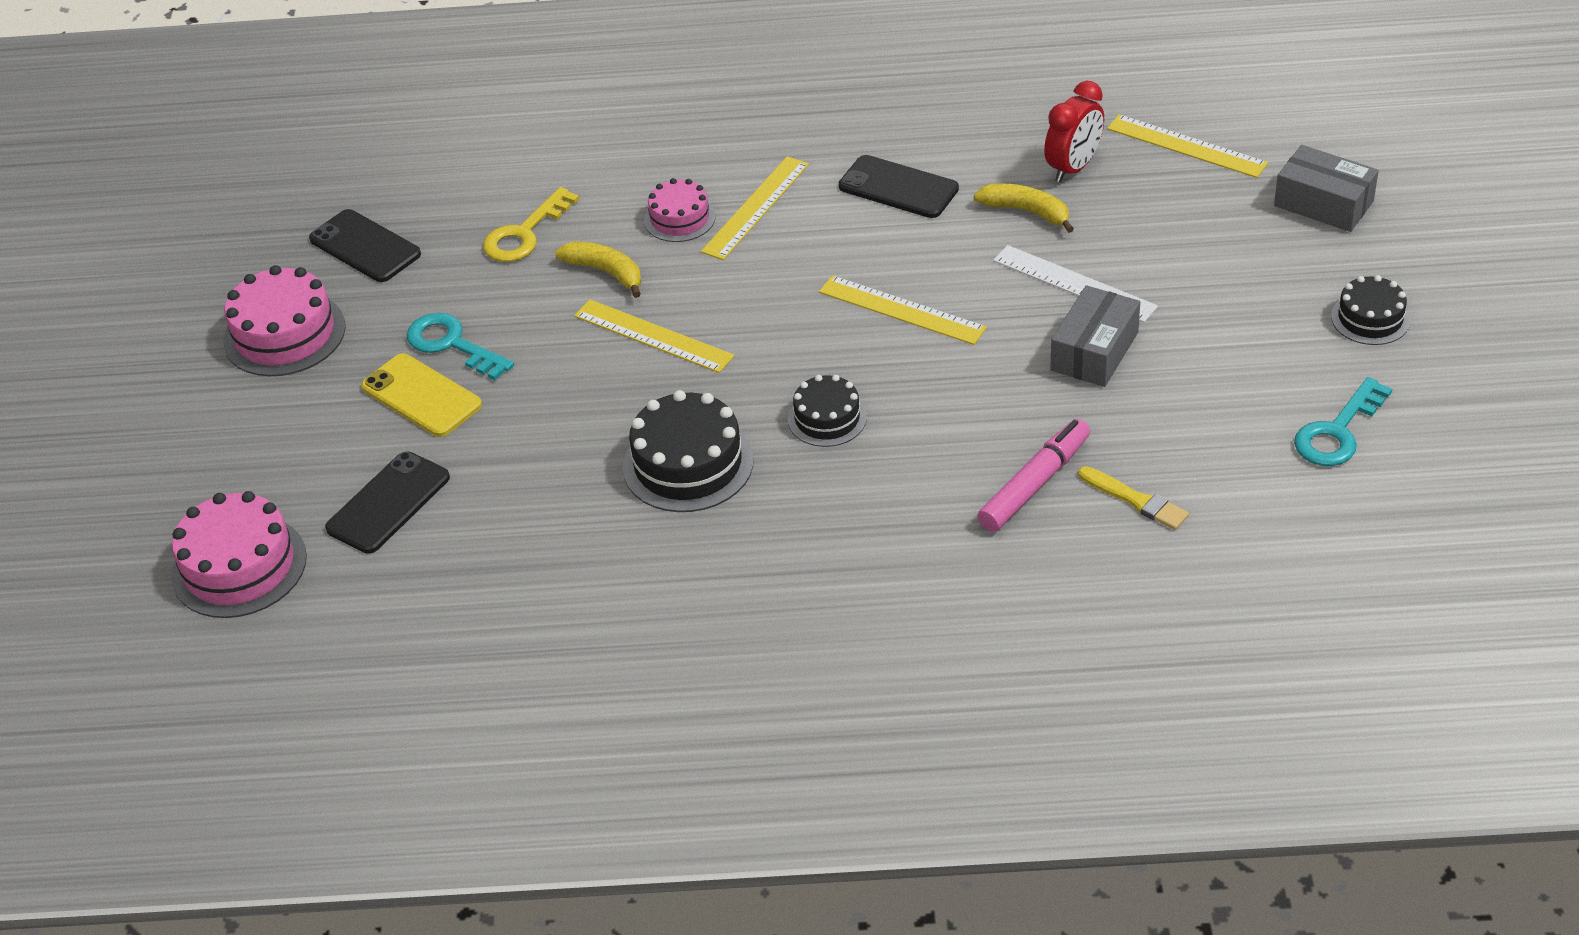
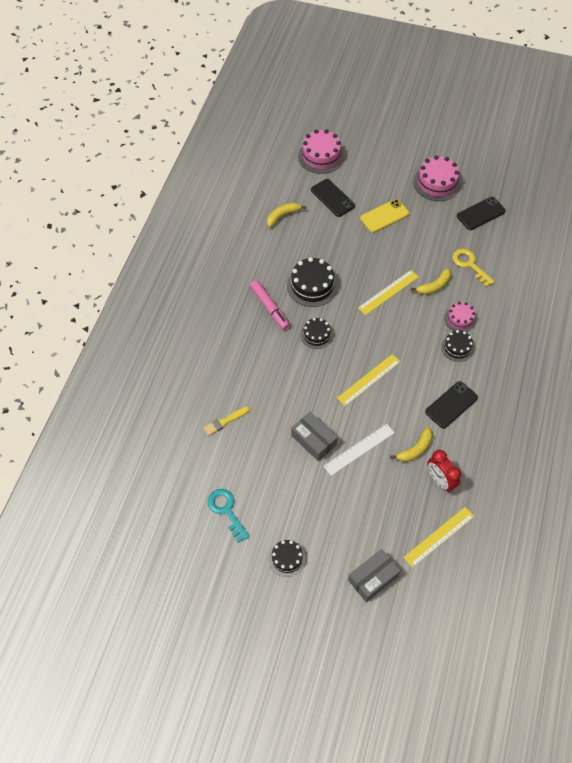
camera: 105 degrees right, 15 degrees up
(452, 344) = (410, 230): turquoise key -> none
(481, 582) = (282, 216): none -> yellow banana
(755, 207) = (457, 347): yellow ruler -> black cake
(1034, 484) = (249, 390): pink marker -> pink marker (269, 307)

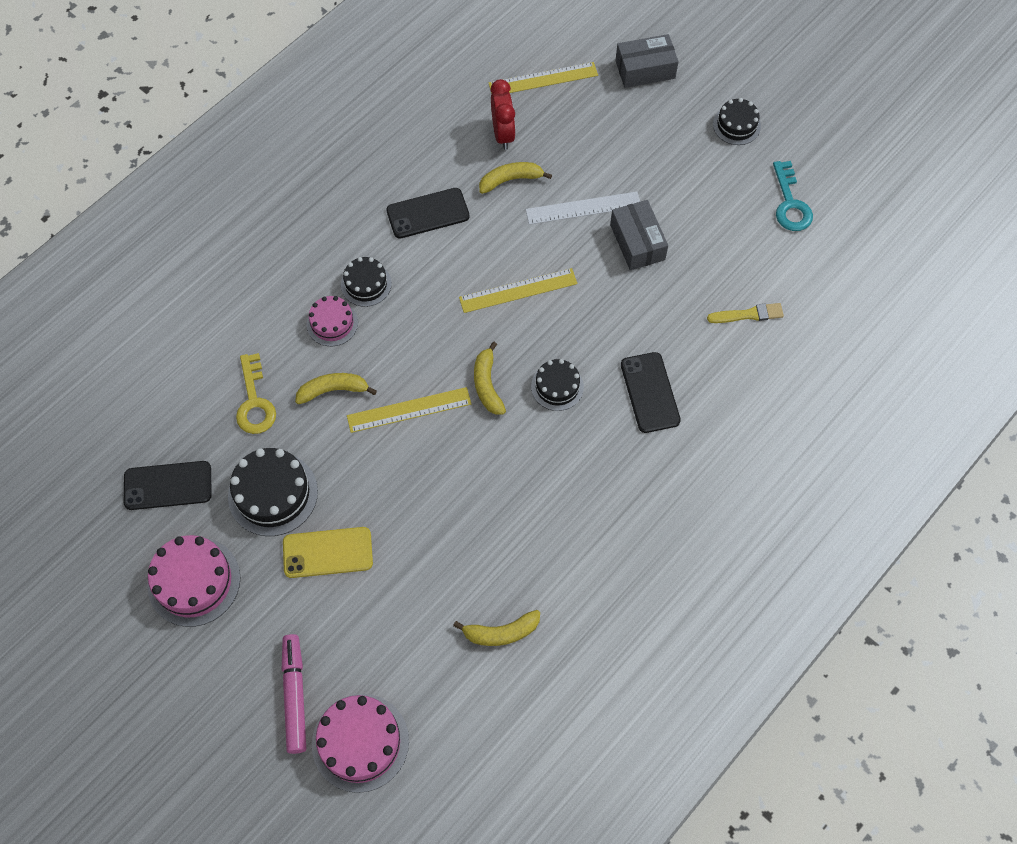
camera: 155 degrees left, 5 degrees up
(269, 307) = (607, 462): pink marker -> pink marker (295, 696)
(312, 285) = (521, 472): black cake -> black cake (273, 494)
(332, 198) = (393, 632): black phone -> black phone (649, 392)
(355, 321) = (487, 385): none -> yellow banana

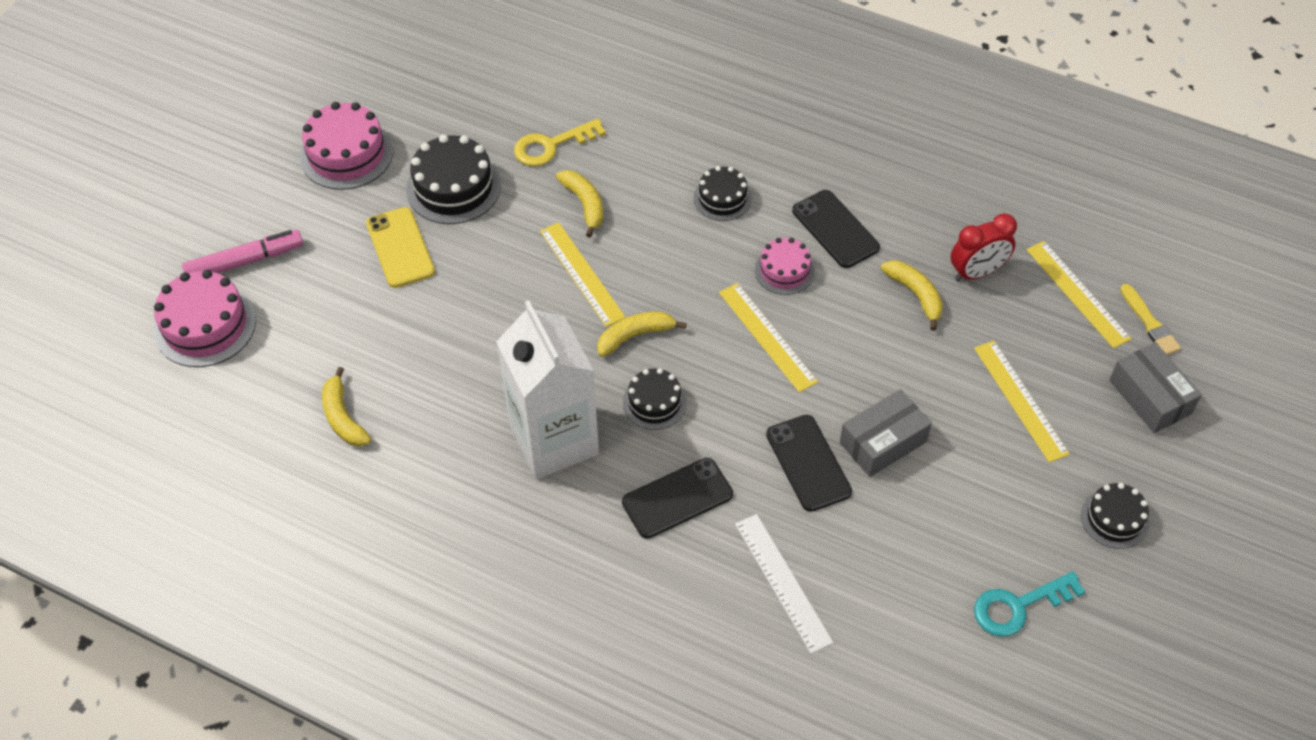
camera: 75 degrees right, 10 degrees down
(168, 486) = (441, 107): black phone -> black phone (808, 463)
(332, 323) = (664, 183): pink cake -> pink cake (784, 270)
(572, 468) = (554, 440): none -> white carton
(583, 208) = (908, 375): white ruler -> white ruler (783, 582)
(625, 146) = (1020, 400): none -> yellow ruler
(748, 314) = (825, 586): yellow brush -> yellow brush (1149, 323)

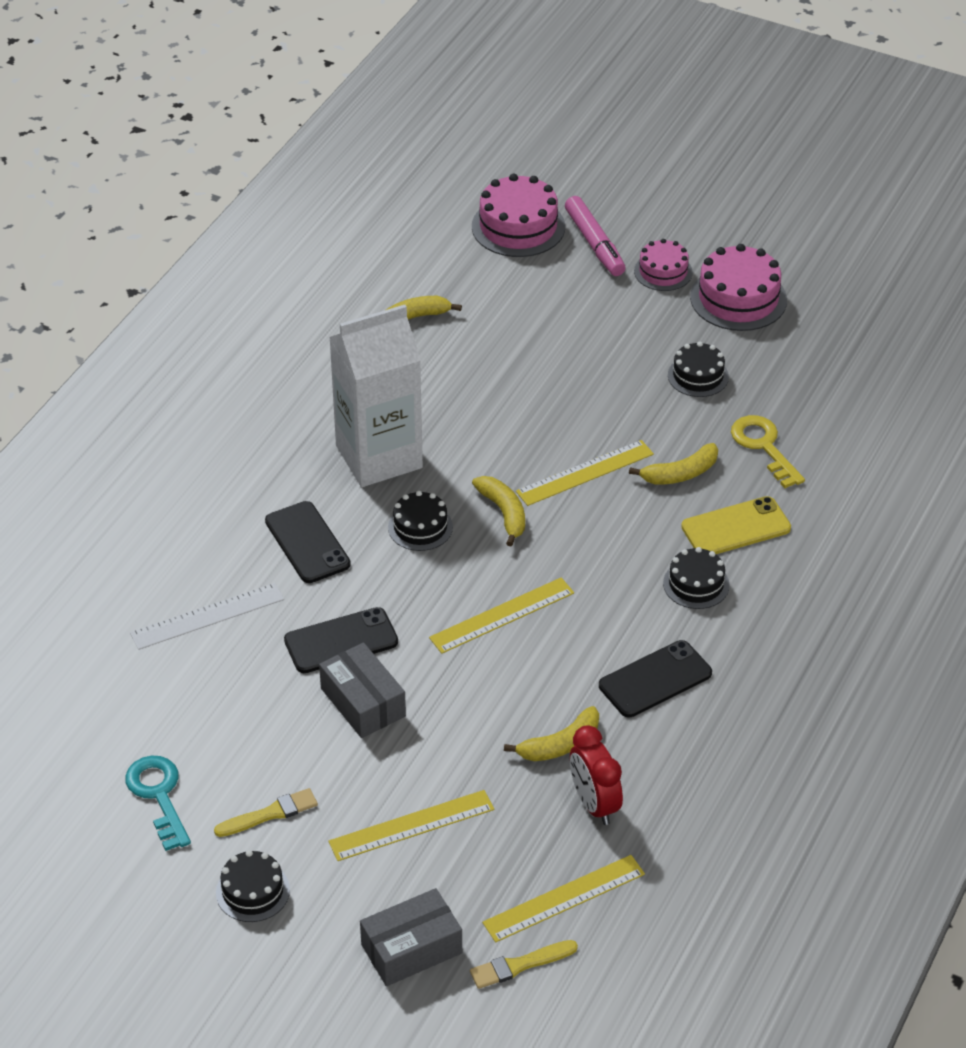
camera: 90 degrees right, 10 degrees down
(400, 248) = (615, 343): yellow phone -> yellow phone (735, 527)
(453, 187) = (698, 376): black cake -> black cake, size x0.61
(784, 270) = (593, 633): pink cake -> pink cake (663, 272)
(1025, 511) = (269, 814): none -> yellow brush

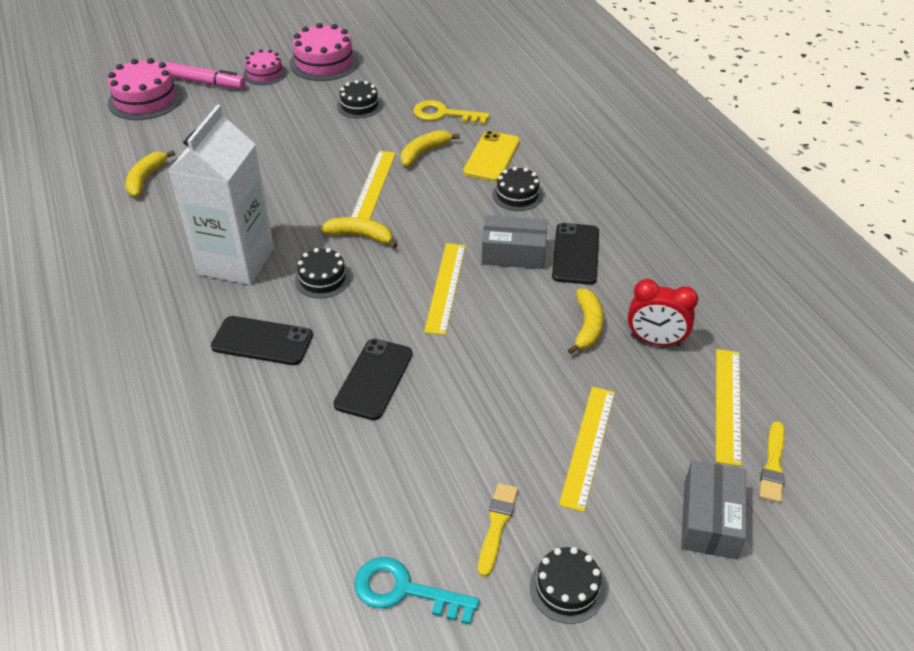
camera: 50 degrees left, 0 degrees up
(207, 616) = (259, 440): white ruler -> none
(363, 702) = (444, 402): grey box -> grey box (513, 253)
(680, 474) = (424, 152): yellow banana -> yellow banana turned 150 degrees counterclockwise

